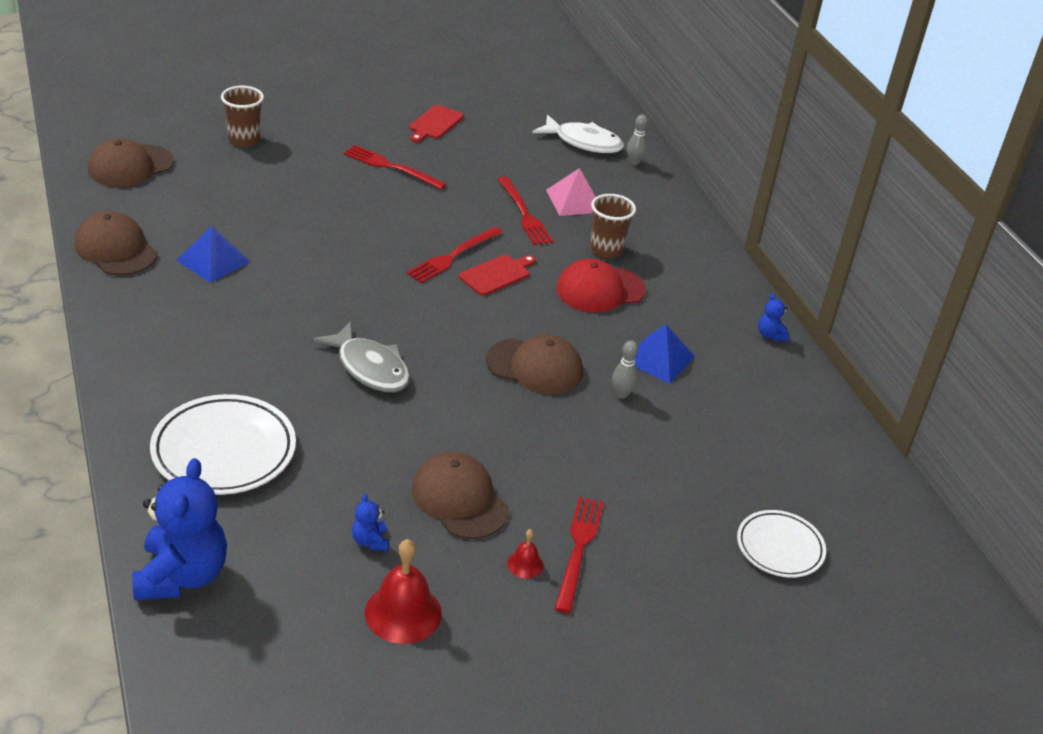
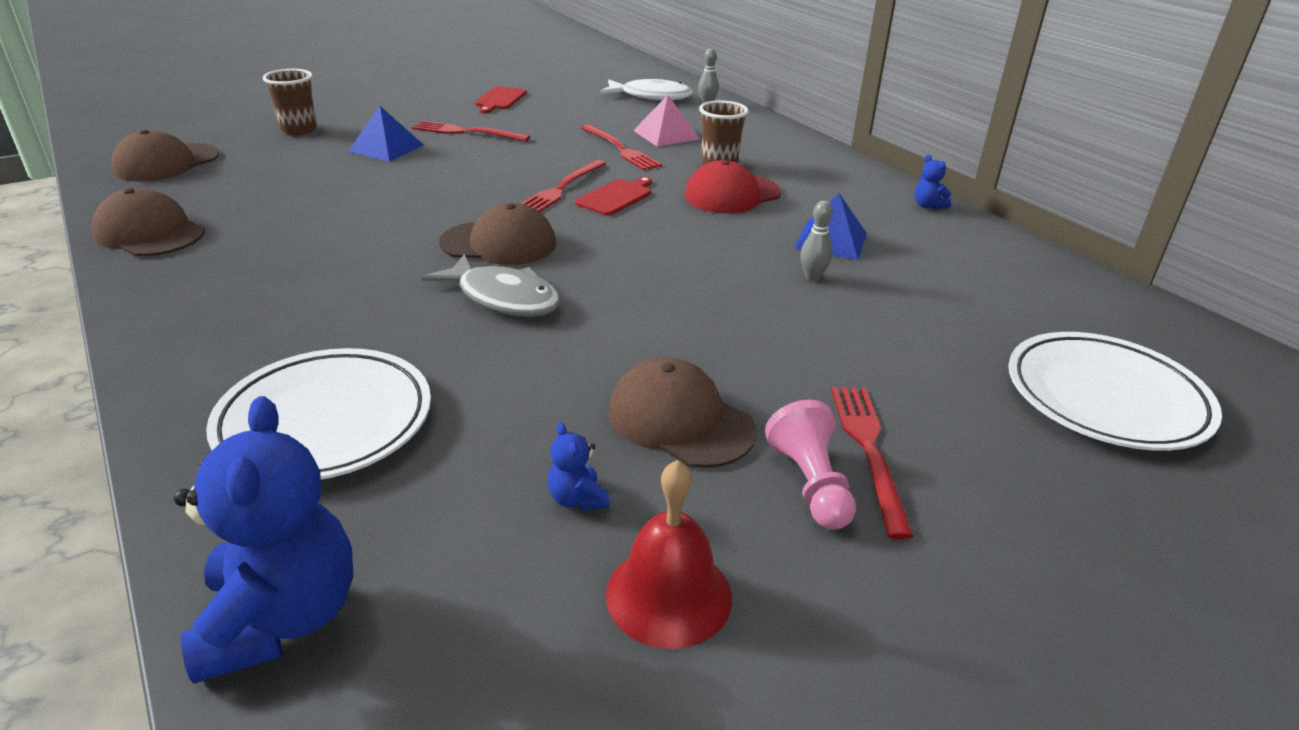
camera: 10 degrees left, 5 degrees down
(213, 261) = (278, 227): blue pyramid -> blue pyramid (386, 148)
(525, 564) = (810, 484): red bell -> pink pawn
(535, 366) = (700, 267): brown cap -> brown cap (499, 243)
(779, 547) = (1105, 398): white plate -> white plate, size x1.63

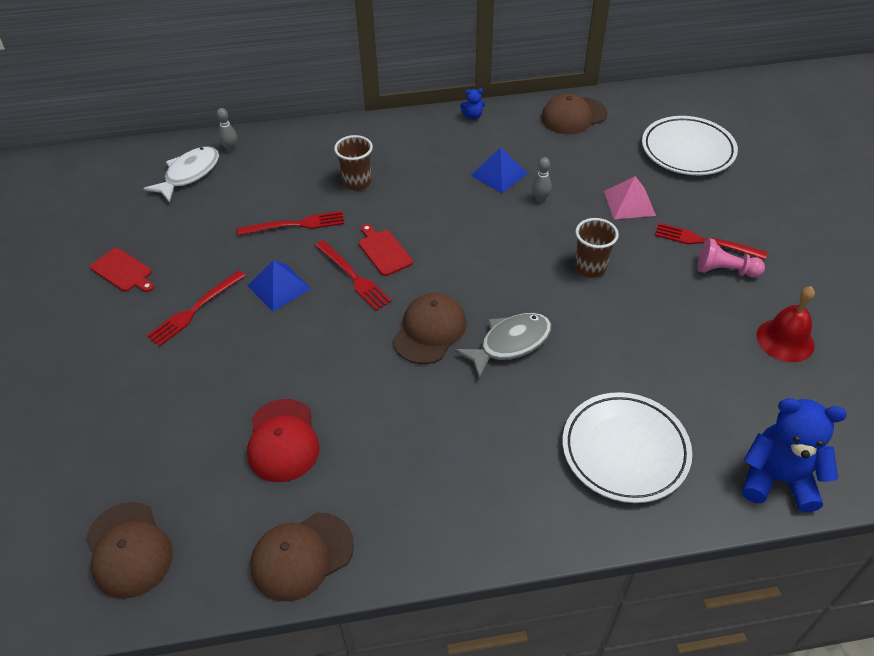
camera: 65 degrees left, 15 degrees up
(299, 130) = (103, 434): brown cup -> brown cup (590, 267)
(386, 148) = (198, 371): blue pyramid -> blue pyramid (279, 287)
(577, 499) = (717, 355): blue teddy bear -> none
(666, 134) = (281, 191): pink pyramid -> pink pyramid (629, 203)
(680, 420) = (665, 299): brown cap -> brown cap (573, 116)
(732, 194) = (411, 193): red cap -> red cap (283, 440)

